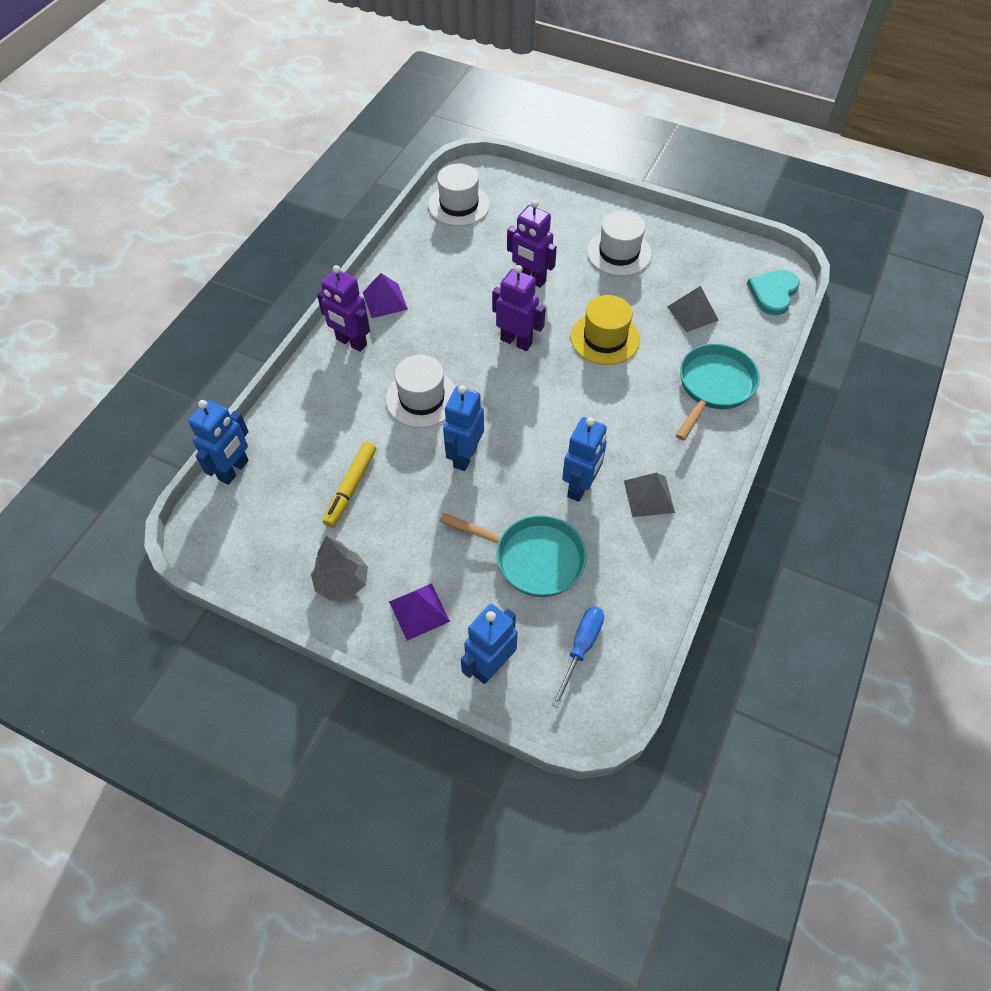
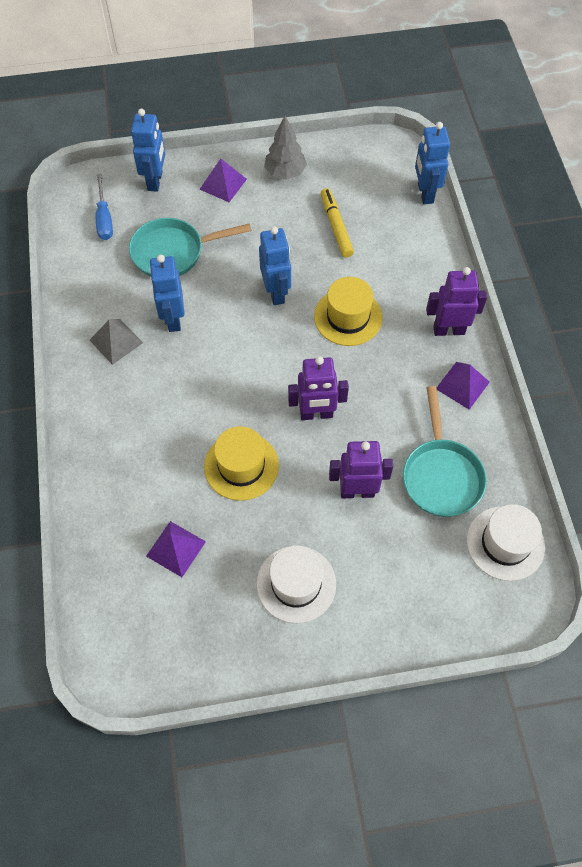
camera: 145 degrees right, 5 degrees up
(422, 398) = (348, 317): white hat -> yellow hat
(692, 313) = (176, 548): grey pyramid -> purple pyramid
(714, 387) = (113, 473): turquoise pan -> turquoise pan (441, 475)
(773, 293) = (105, 631): turquoise heart -> none

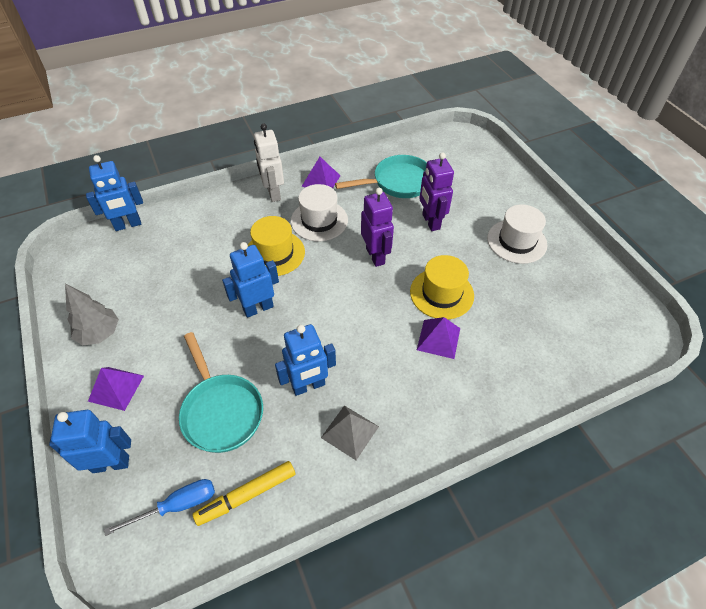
camera: 105 degrees left, 10 degrees down
(176, 548) = (532, 319): purple pyramid -> purple pyramid (438, 339)
(336, 226) = (172, 279): yellow marker -> yellow marker (246, 495)
(448, 330) = (273, 193): purple robot -> white robot
(505, 543) = (433, 150): white hat -> white hat (319, 220)

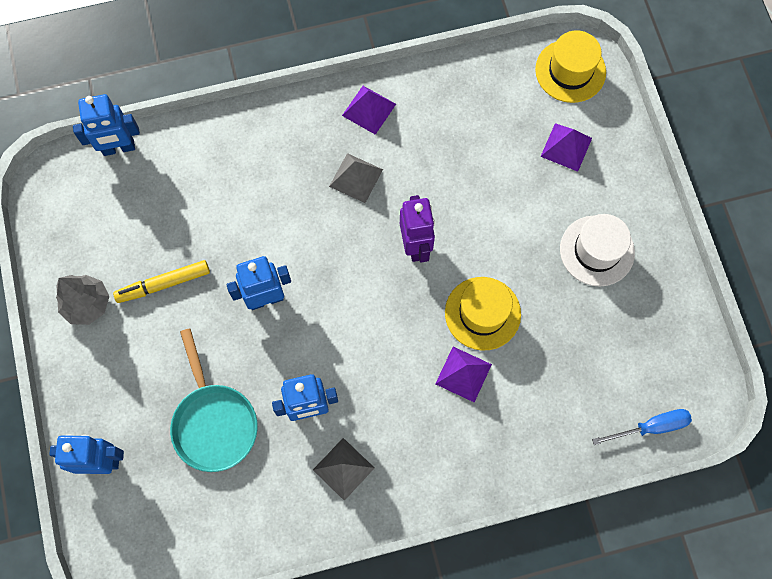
camera: 10 degrees right, 20 degrees up
(116, 388) = (106, 376): purple pyramid -> purple pyramid (566, 147)
(177, 506) = (164, 516): blue screwdriver -> blue screwdriver (651, 427)
(246, 495) = (231, 517): yellow marker -> yellow marker (163, 284)
(273, 193) = (304, 122): white robot -> none
(274, 253) = (294, 221): yellow hat -> yellow hat (570, 71)
(319, 220) = (356, 178): white hat -> grey pyramid
(398, 182) = (470, 128): turquoise pan -> none
(430, 222) = (496, 202): purple robot -> none

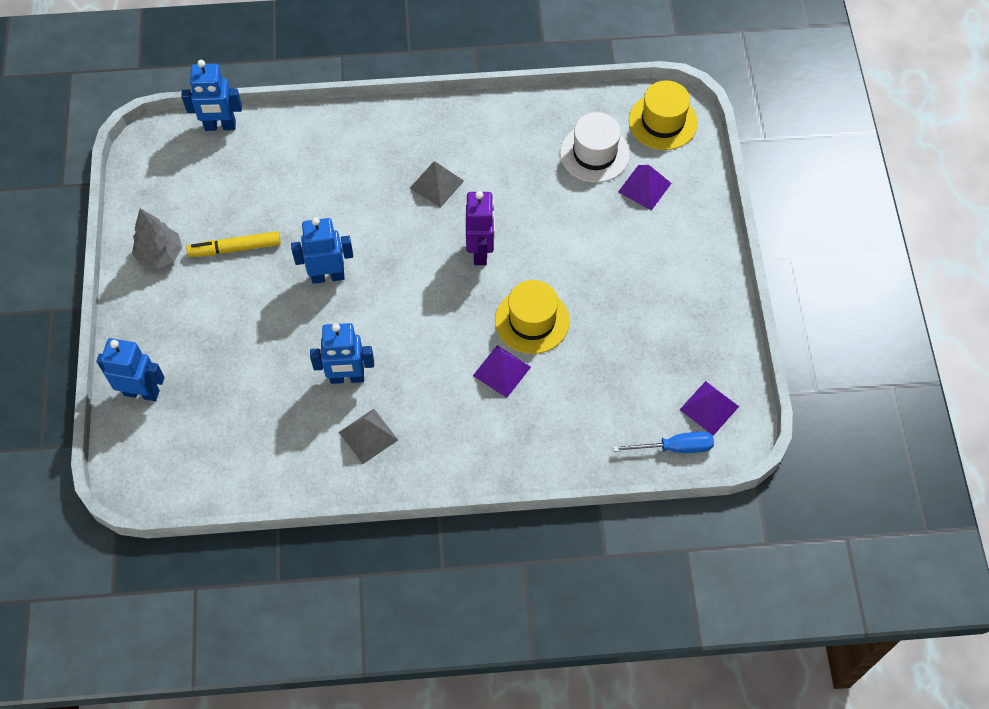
camera: 10 degrees right, 10 degrees down
(214, 422) = (254, 375): turquoise pan -> none
(369, 109) = (462, 127): purple pyramid -> purple pyramid (709, 408)
(597, 250) = (655, 282): white hat -> white hat (594, 153)

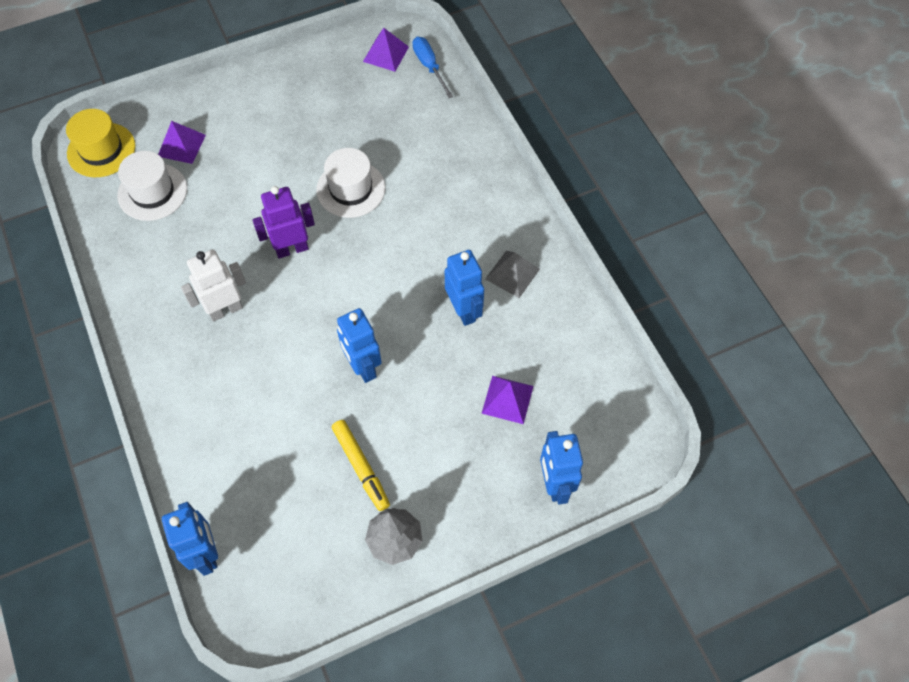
camera: 110 degrees left, 0 degrees up
(436, 184) = (225, 310): grey pyramid -> white robot
(501, 371) = (409, 196): purple pyramid -> purple pyramid (507, 399)
(532, 320) = (351, 189): yellow hat -> white hat

